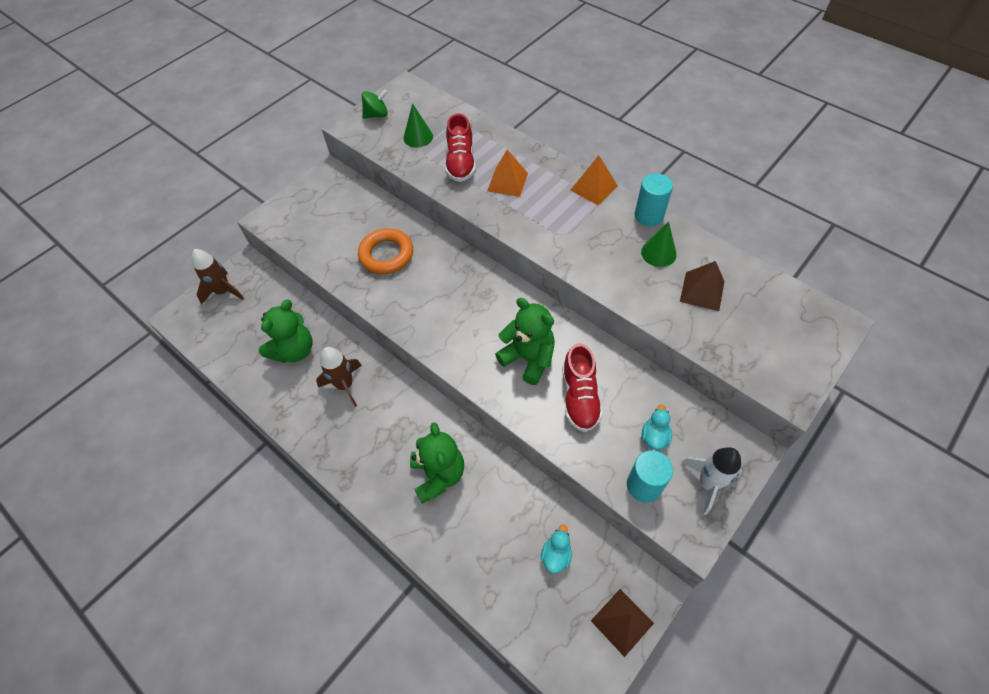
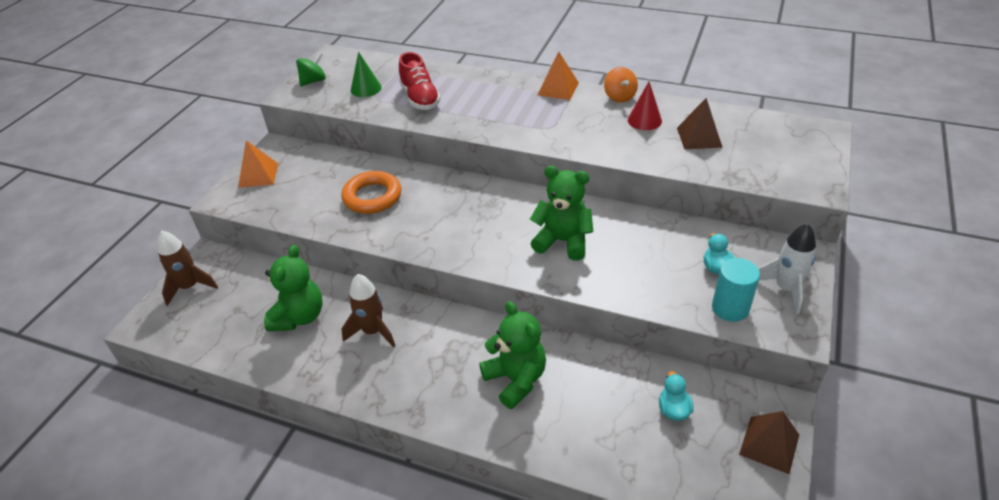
camera: 20 degrees left, 15 degrees down
(507, 182) = (474, 102): orange pyramid -> orange pyramid (258, 175)
(580, 397) = (630, 257): red shoe -> none
(649, 216) = (619, 97): turquoise cylinder -> orange spinning top
(658, 253) = (644, 120): green cone -> red cone

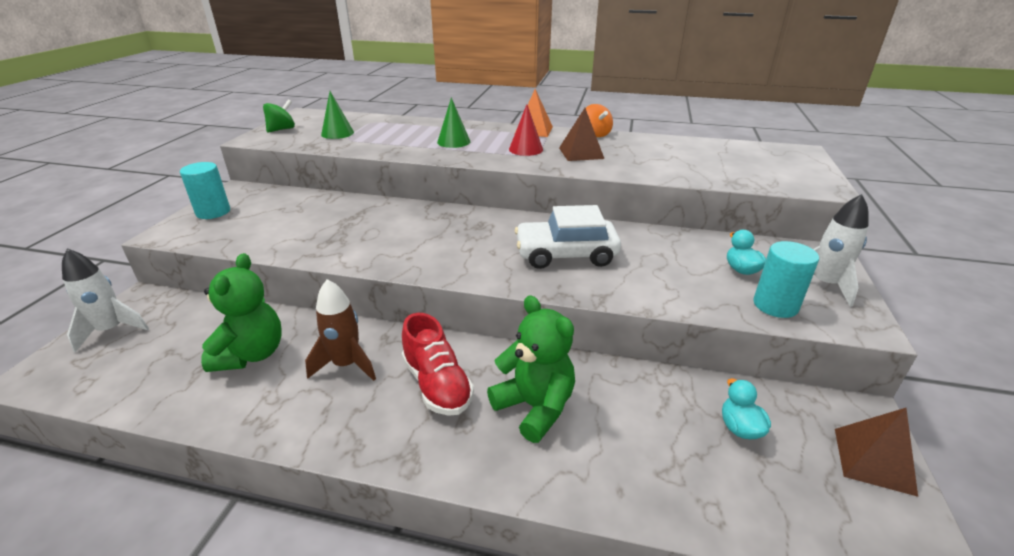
camera: 10 degrees left, 10 degrees down
(190, 287) = (111, 330): brown rocket -> white rocket
(258, 175) = (213, 212): orange pyramid -> turquoise cylinder
(372, 197) = (345, 225): orange ring -> none
(420, 98) = (395, 138): red shoe -> red shoe (437, 385)
(475, 105) = (453, 142): none -> green cone
(563, 241) = (566, 254): green teddy bear -> white car
(644, 120) = (626, 148): red cone -> red cone (526, 149)
(699, 137) = (685, 157): brown pyramid -> brown pyramid (581, 153)

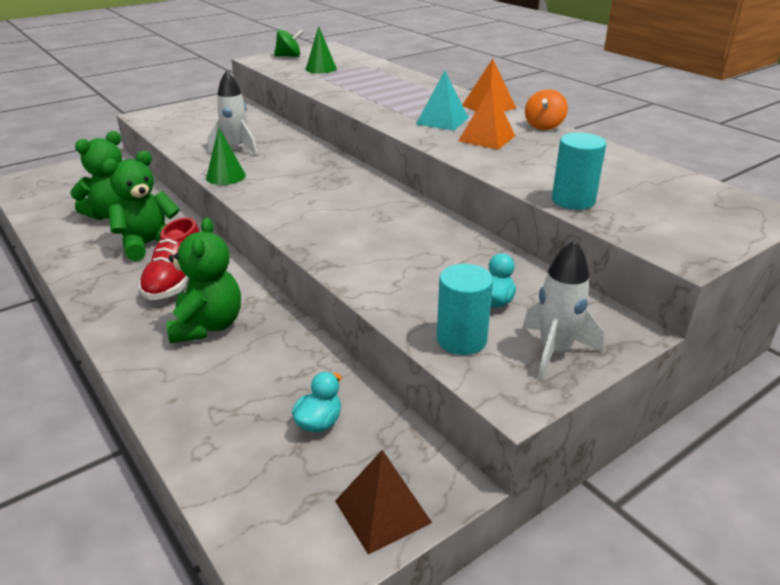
camera: 40 degrees right, 0 degrees up
(111, 330) = (74, 171): white rocket -> white rocket (236, 148)
(213, 212) = (189, 110): turquoise cylinder -> turquoise cylinder (573, 200)
(346, 365) = (148, 244): brown rocket -> green teddy bear
(453, 142) = (394, 98): green cone -> green cone (225, 176)
(526, 149) = (442, 121): red cone -> turquoise pyramid
(566, 254) = (362, 225): white car -> none
(581, 153) = (486, 138): brown pyramid -> orange pyramid

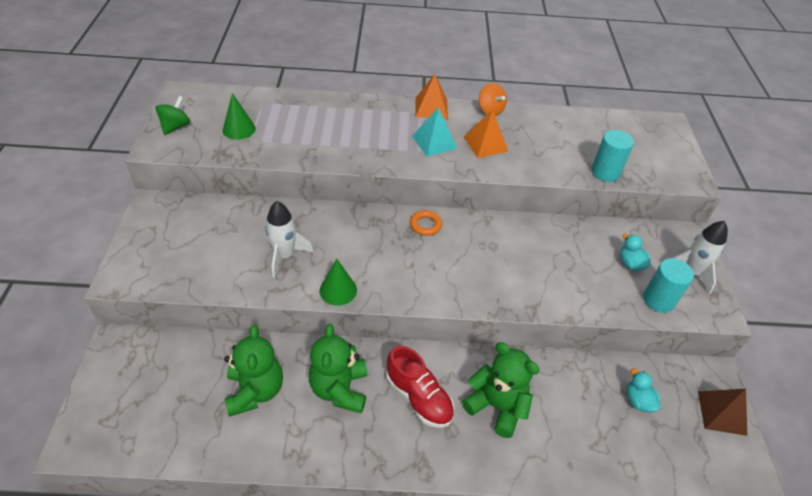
camera: 55 degrees left, 15 degrees up
(360, 181) = (425, 225): none -> orange ring

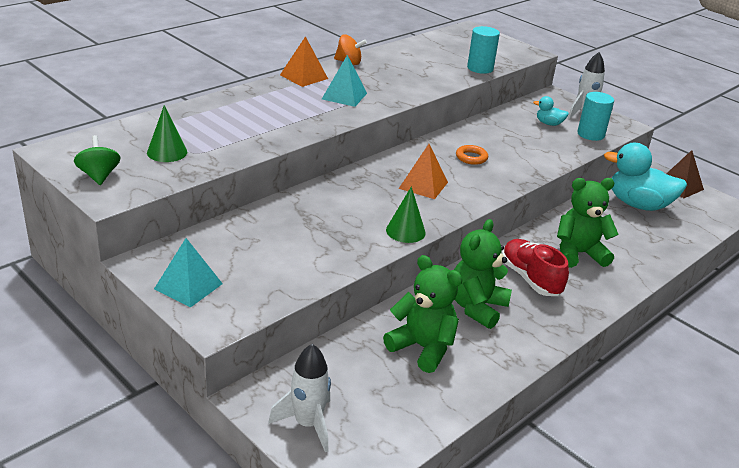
camera: 45 degrees left, 15 degrees down
(148, 239) = (188, 286): none -> turquoise pyramid
(285, 256) = (329, 233): white rocket -> white rocket (308, 424)
(340, 389) = (476, 307): green teddy bear -> green teddy bear turned 75 degrees clockwise
(419, 397) = (530, 279): red shoe -> red shoe turned 120 degrees counterclockwise
(425, 225) = (397, 163): orange ring -> orange ring (471, 157)
(485, 144) = (381, 83): orange pyramid -> orange pyramid (423, 185)
(638, 401) = (638, 204): turquoise duck -> turquoise duck, size x2.14

